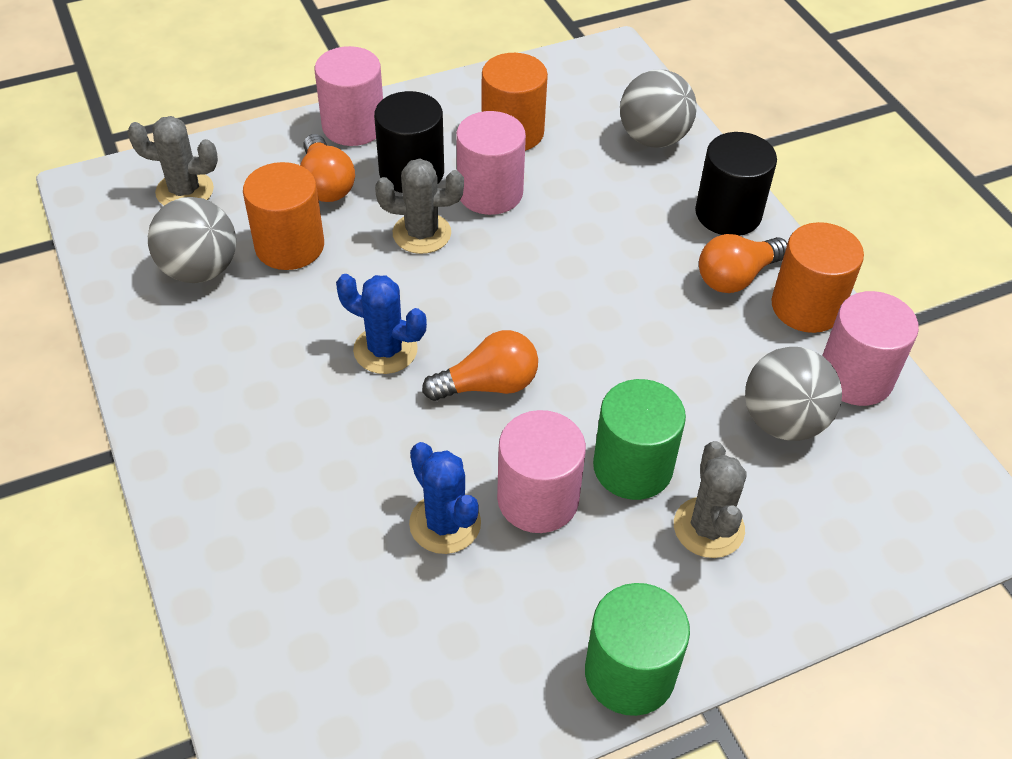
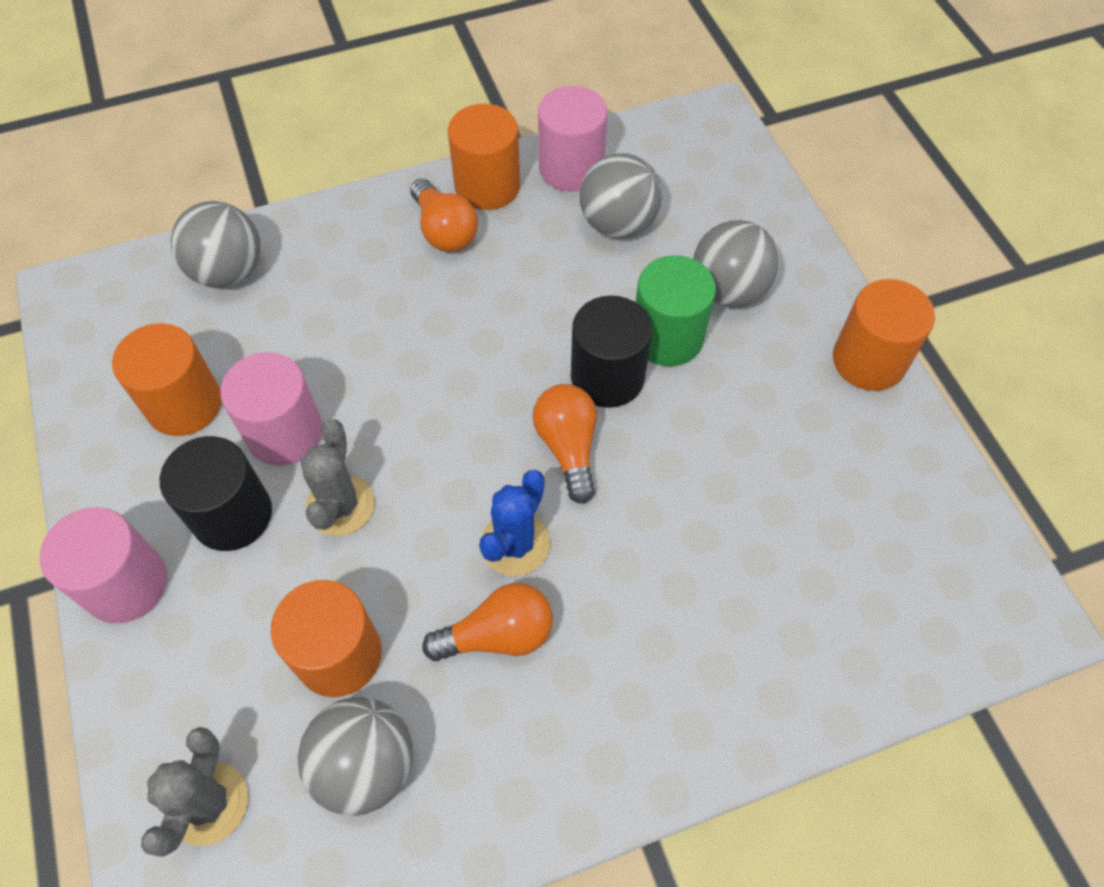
camera: 85 degrees left, 10 degrees up
(326, 184) = (233, 615): orange light bulb -> orange light bulb (498, 635)
(445, 523) = (734, 491): blue cactus -> none
(538, 499) = (704, 413): pink cylinder -> none
(629, 673) = (868, 360): green cylinder -> orange cylinder
(708, 527) = (728, 290): grey cactus -> grey ball
(728, 213) = (357, 224): black cylinder -> black cylinder (607, 377)

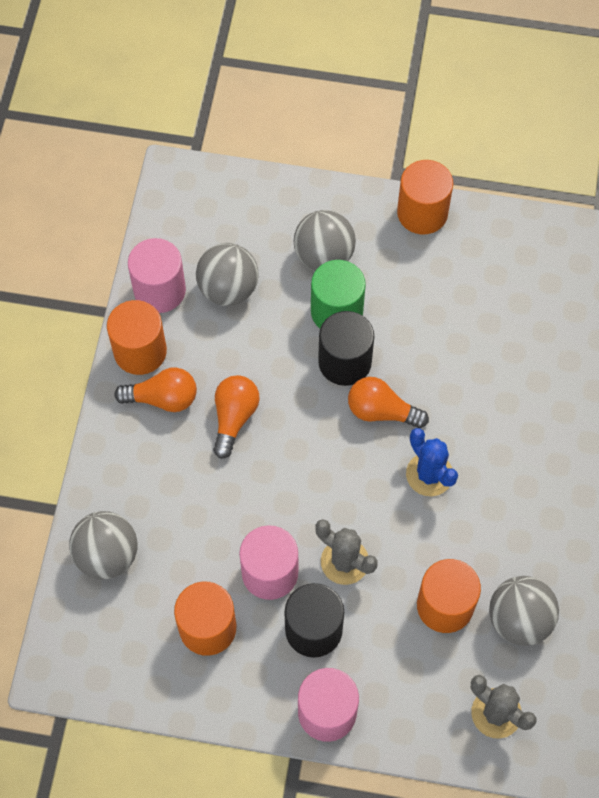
camera: 60 degrees left, 5 degrees up
(498, 635) = (481, 512): orange light bulb -> orange light bulb (234, 418)

